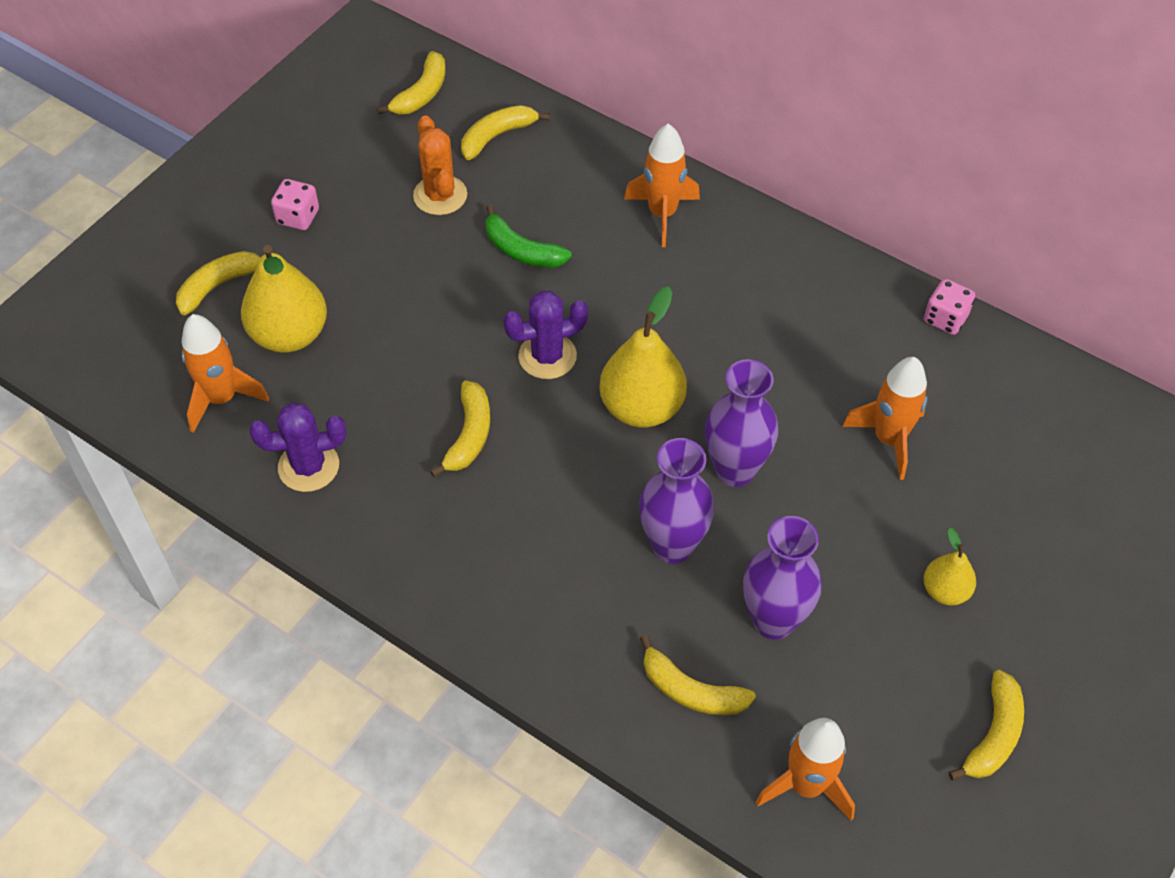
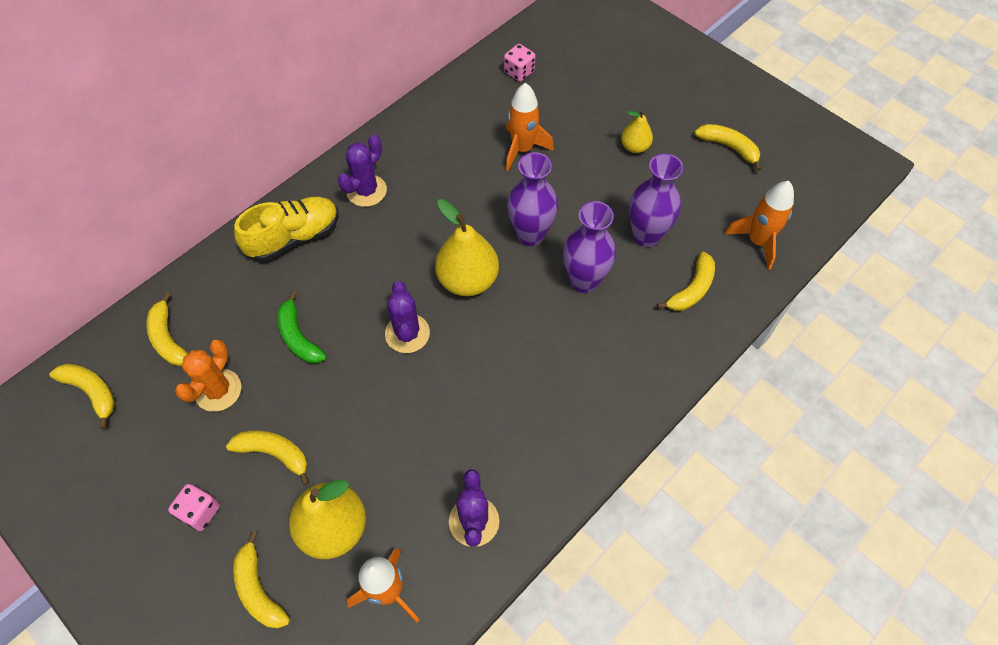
camera: 80 degrees left, 5 degrees up
(440, 195) = (218, 390): orange cactus -> orange cactus turned 60 degrees counterclockwise
(469, 435) = (468, 397): yellow banana -> yellow banana (274, 453)
(521, 250) = (298, 337): green banana -> green banana turned 105 degrees clockwise
(662, 214) = (294, 237): orange rocket -> yellow shoe
(756, 271) = (366, 191): none -> purple cactus
(945, 318) = (436, 100): pink dice -> pink dice (519, 72)

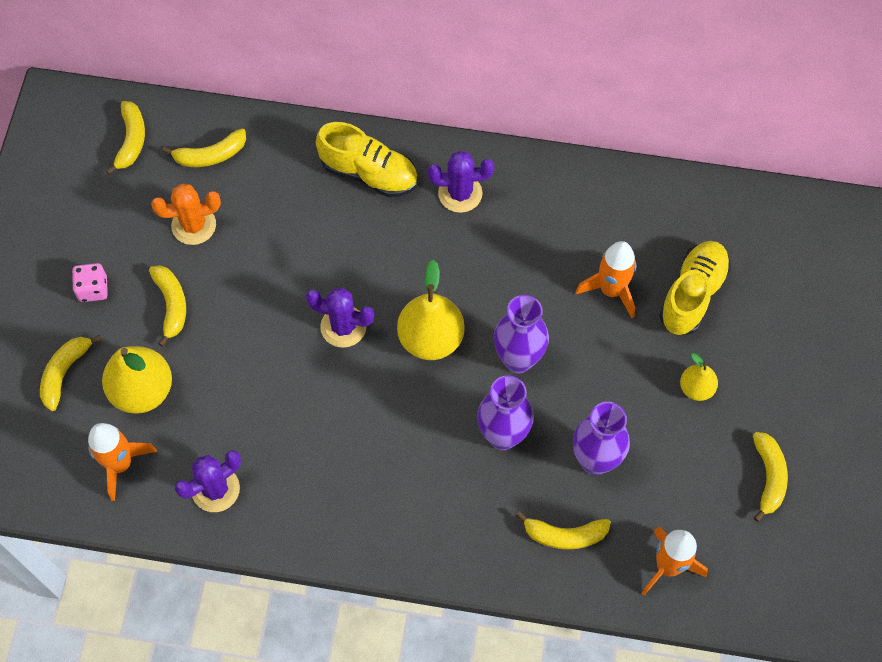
camera: 55 degrees right, 5 degrees up
(168, 338) = (211, 155): yellow banana -> yellow banana turned 135 degrees counterclockwise
(298, 337) = (280, 247): green banana -> none
(407, 333) = (343, 327): purple cactus -> purple cactus turned 60 degrees clockwise
(519, 72) = (705, 226): pink dice -> none
(563, 108) = (692, 294): none -> yellow shoe

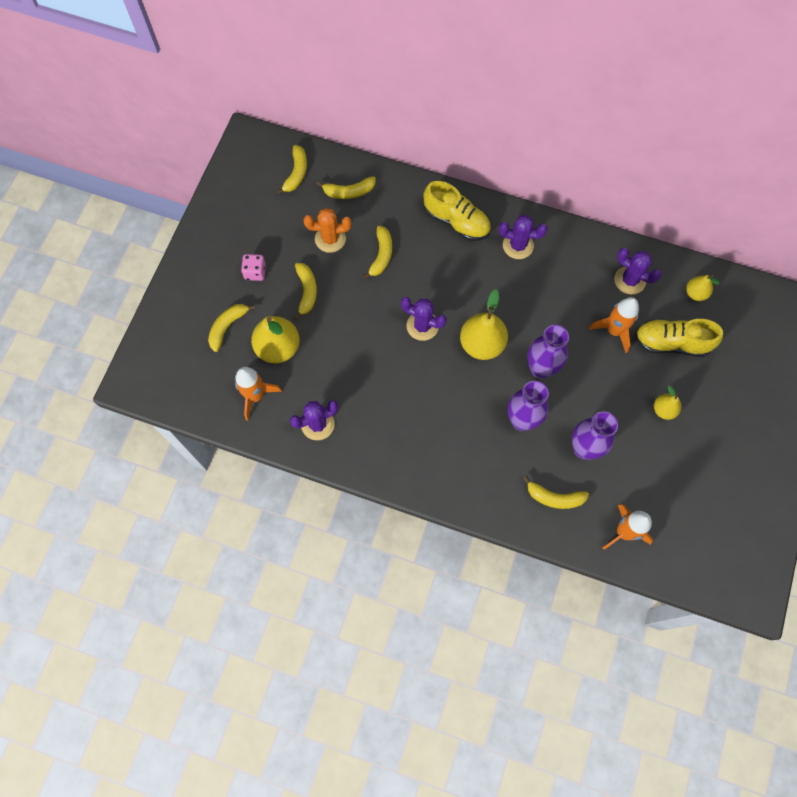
camera: 10 degrees right, 5 degrees up
(622, 217) = (630, 280): none -> purple cactus
(692, 294) = (671, 343): yellow shoe -> yellow shoe turned 120 degrees counterclockwise
(714, 221) = (695, 293): none -> yellow pear
(768, 477) = (706, 481): yellow banana -> yellow banana (381, 255)

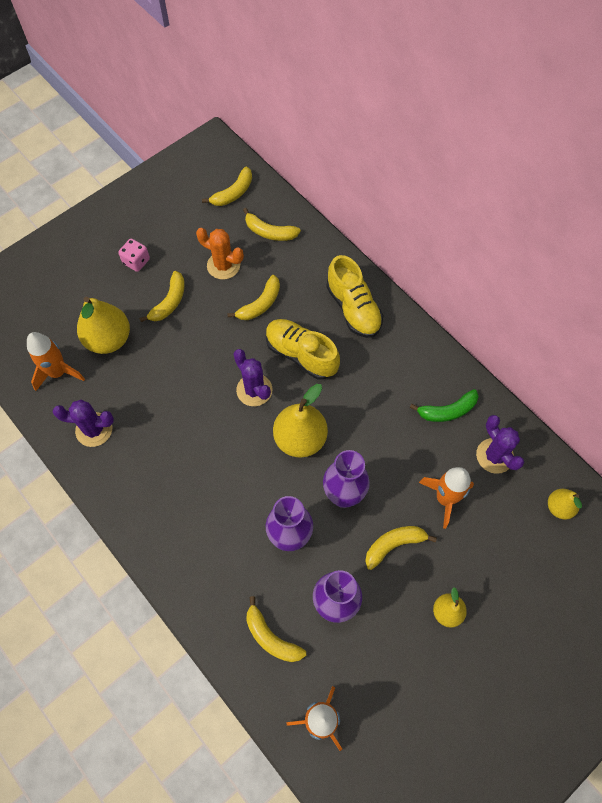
camera: 30 degrees right, 5 degrees down
(227, 327) = (78, 297): yellow banana -> yellow banana (394, 545)
(518, 245) = (399, 362): purple cactus -> none
(576, 265) = (447, 411): none -> green banana
(671, 343) = (499, 545): yellow shoe -> yellow shoe (301, 354)

